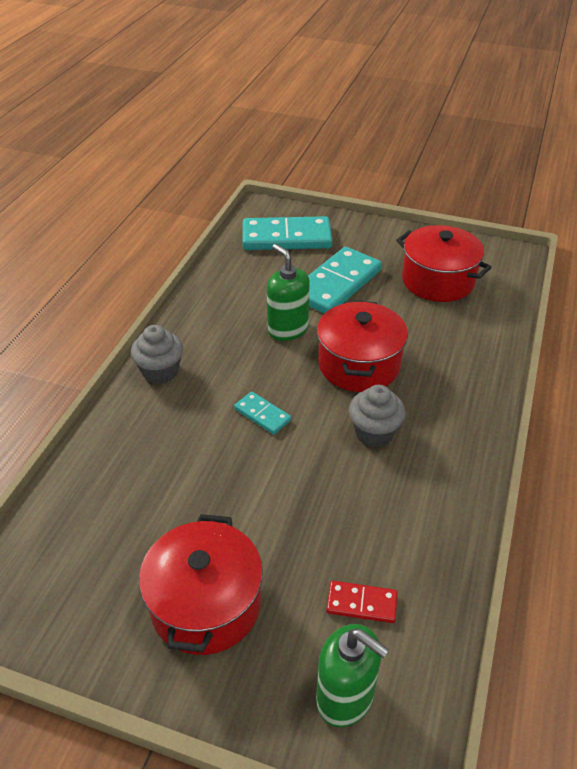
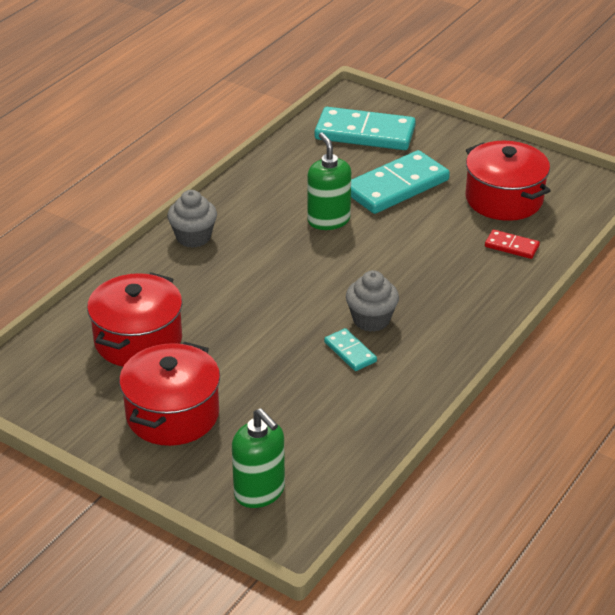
camera: 15 degrees right, 5 degrees down
(262, 415) = (274, 288): turquoise domino -> turquoise domino (350, 352)
(359, 364) = (384, 262): red pot -> red pot (138, 340)
(361, 603) = (300, 438): red domino -> red domino (511, 246)

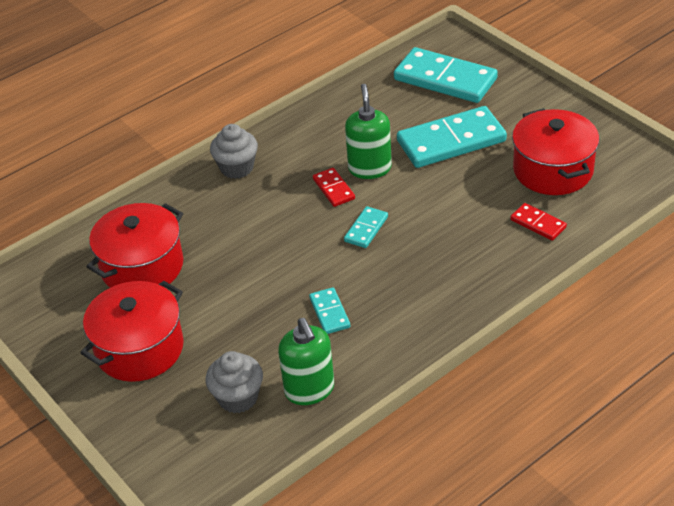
camera: 20 degrees right, 5 degrees up
(259, 492) = (182, 445): green soap dispenser -> green soap dispenser (309, 390)
(301, 243) = (334, 189): none -> red domino
(350, 274) = (366, 229): none -> turquoise domino
(371, 320) = (364, 281): grey cupcake -> grey cupcake (238, 398)

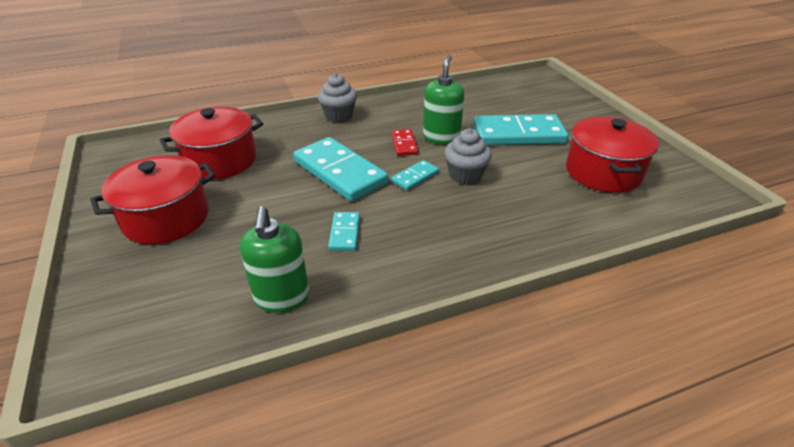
camera: 15 degrees right, 5 degrees down
(238, 398) = (212, 284): grey cupcake -> grey cupcake (465, 175)
(445, 79) = (529, 97): turquoise domino -> turquoise domino (340, 172)
(538, 223) = (576, 209): red domino -> none

